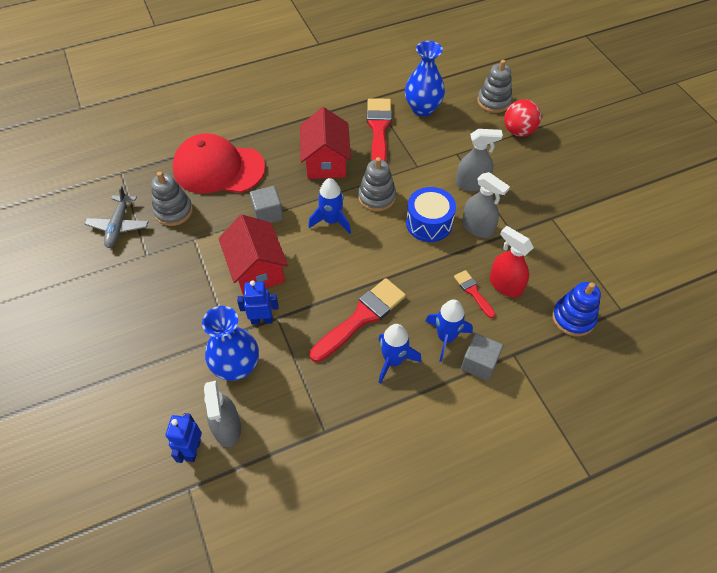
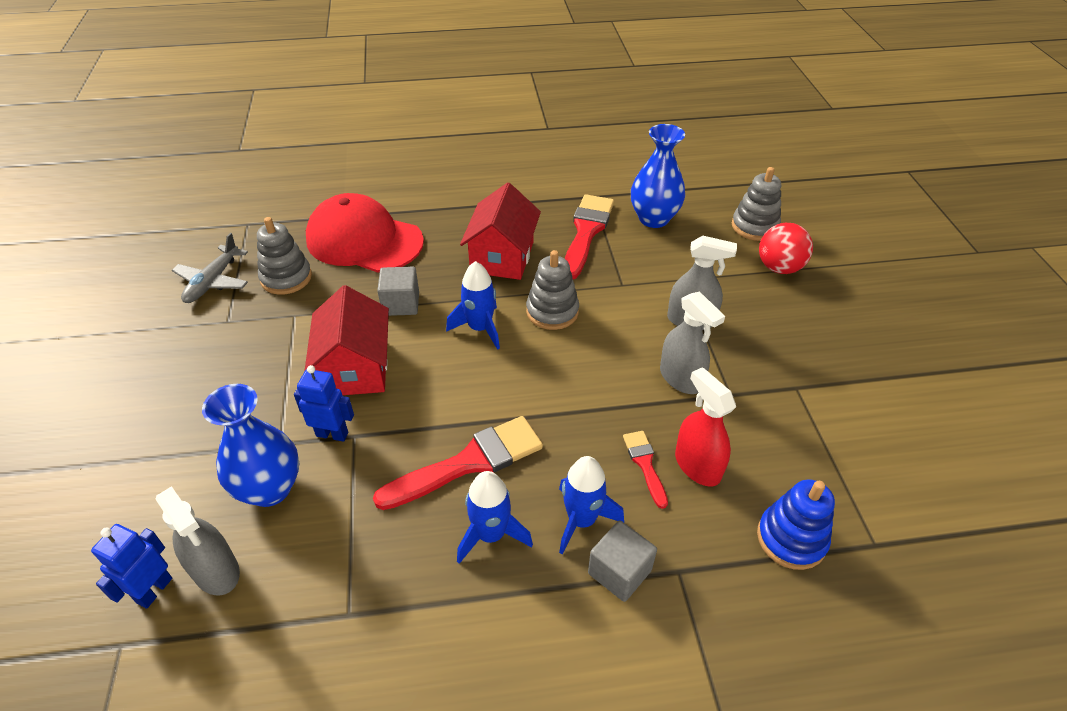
camera: 15 degrees right, 10 degrees down
(227, 428) = (216, 571): grey spray bottle -> grey spray bottle turned 45 degrees counterclockwise
(429, 223) = (612, 358): blue drum -> none

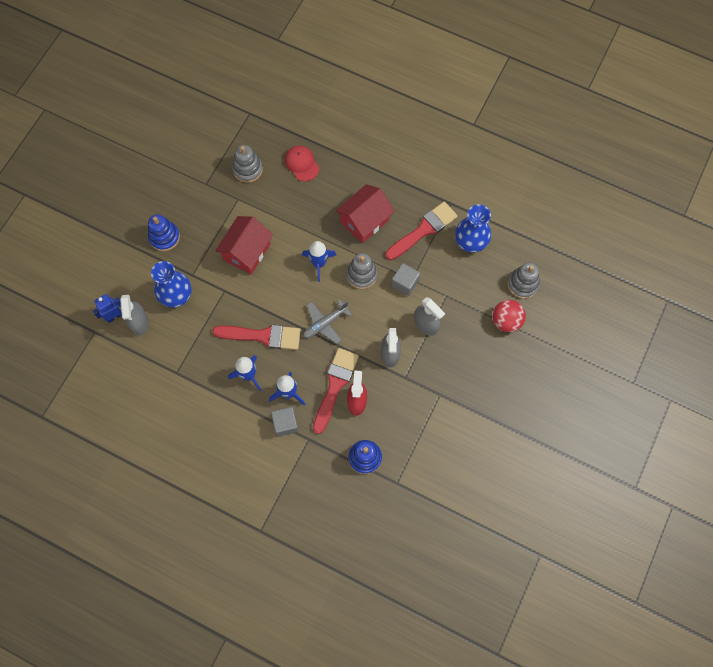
camera: 35 degrees right, 25 degrees up
(193, 417) = (164, 237): none -> blue stacking toy
(213, 281) = (212, 150): grey plane -> grey plane (325, 323)
(332, 434) = (216, 284): blue robot -> none
(364, 240) = (302, 164): red cap -> red cap, size x0.53
(401, 304) = (292, 223): grey cube -> grey cube (405, 283)
(645, 464) = (335, 386): red brush -> red brush, size x1.93

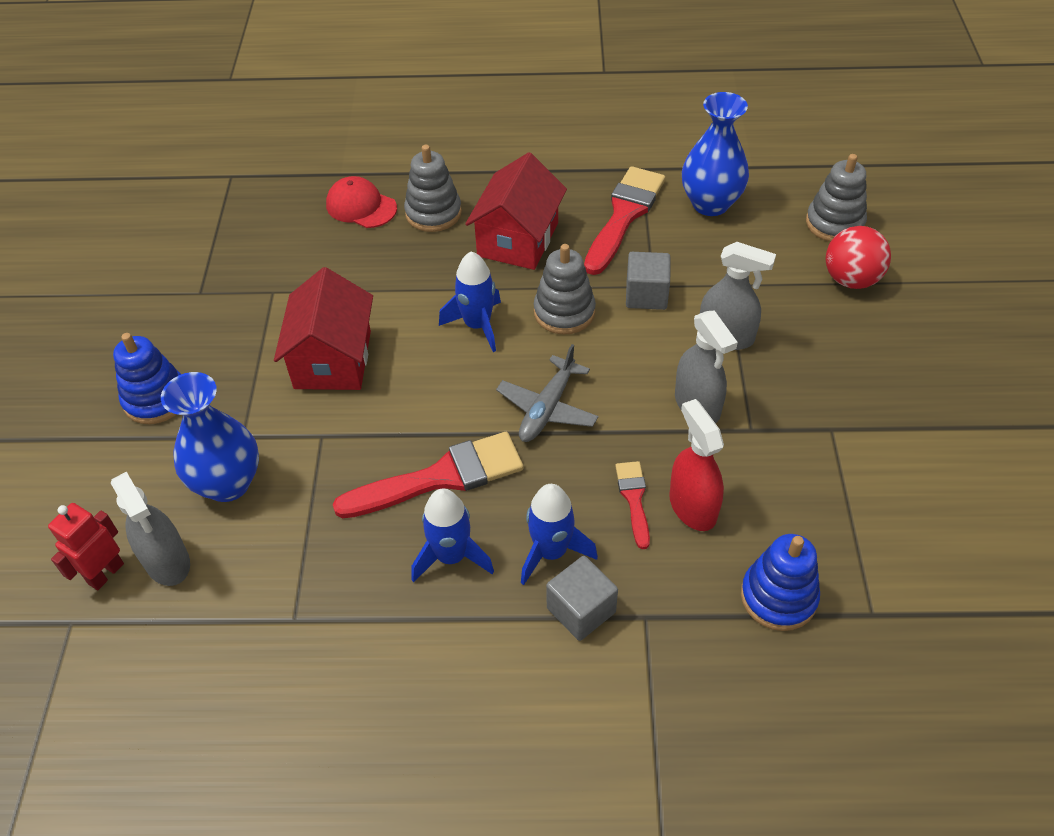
camera: 25 degrees left, 20 degrees down
(114, 316) = (105, 573): blue robot -> red robot
(247, 169) = (268, 246): grey stacking toy -> grey stacking toy (433, 213)
(335, 386) = (634, 499): red brush -> red brush, size x0.52

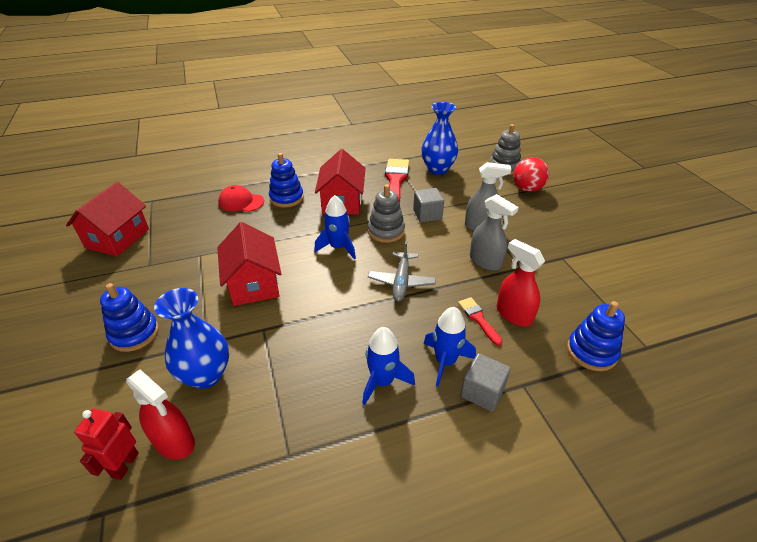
camera: 20 degrees left, 10 degrees down
(167, 561) = (174, 441): grey spray bottle -> red spray bottle
(169, 236) = (117, 238): none -> red house
(433, 213) = (286, 198): grey stacking toy -> blue stacking toy
(441, 477) = (353, 335): red brush -> none

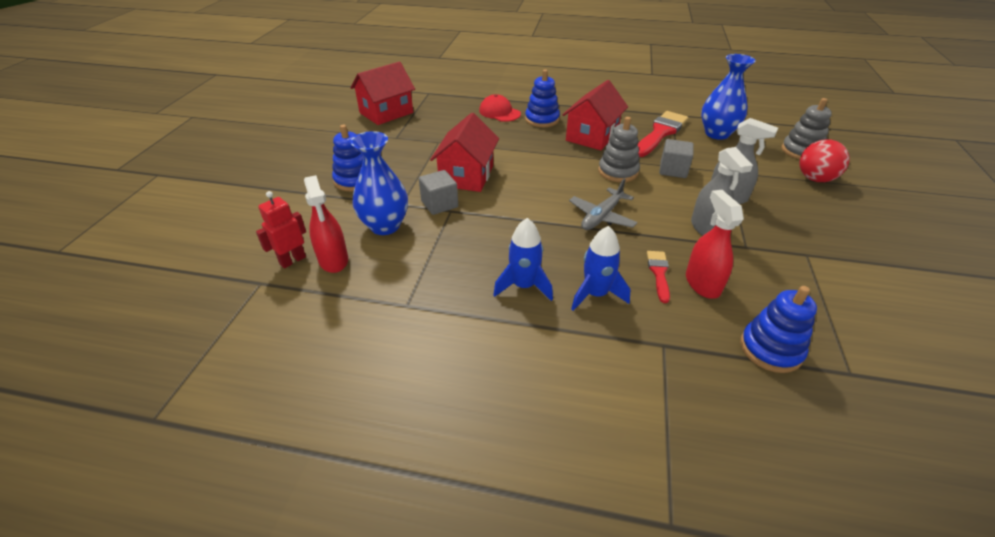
camera: 30 degrees right, 0 degrees up
(338, 247) = (561, 171): blue rocket -> none
(482, 392) = (614, 333): grey cube -> grey cube (439, 204)

